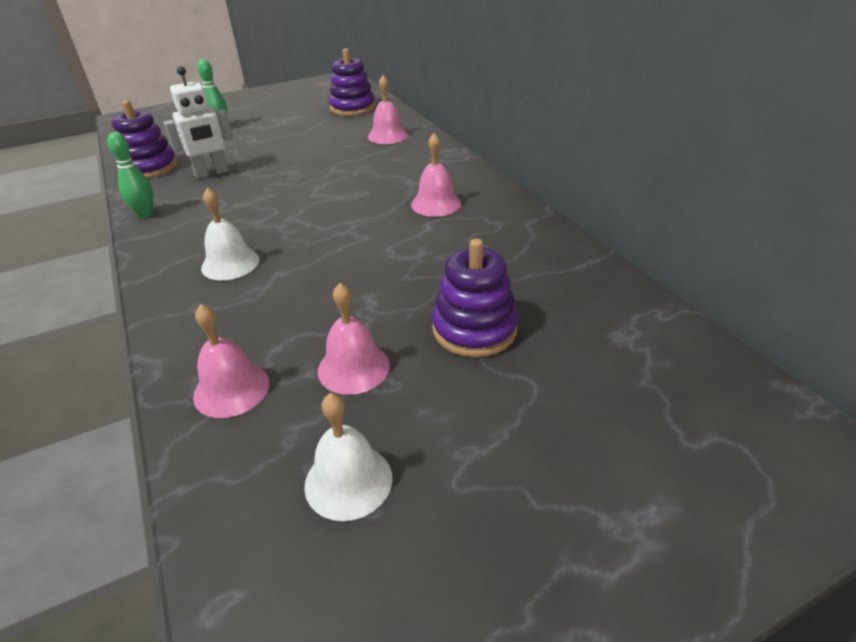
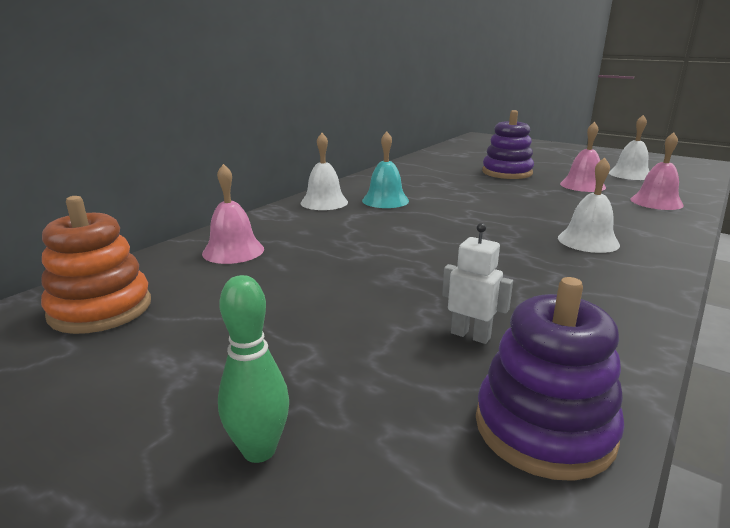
camera: 120 degrees left, 15 degrees down
(145, 214) = (630, 329): green bowling pin -> none
(211, 173) = (470, 335): white robot -> white robot, size x0.62
(352, 108) = (100, 309): purple stacking toy -> orange stacking toy
(436, 204) = (385, 200): pink bell -> turquoise bell
(458, 176) = (324, 202): none -> white bell

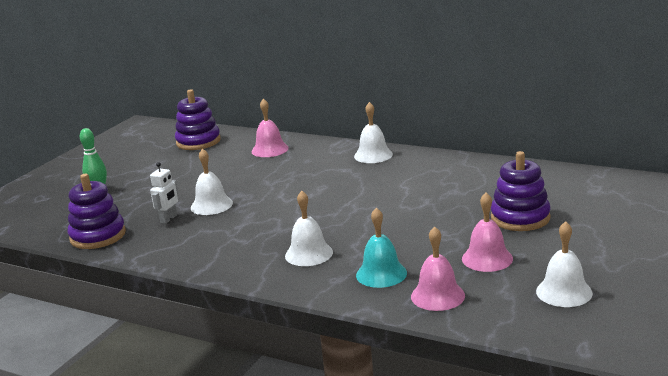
camera: 85 degrees right, 0 degrees up
(100, 309) = (198, 142): orange stacking toy -> purple stacking toy
(385, 200) = (387, 174): turquoise bell -> turquoise bell (381, 274)
(425, 296) = (211, 205): none -> white bell

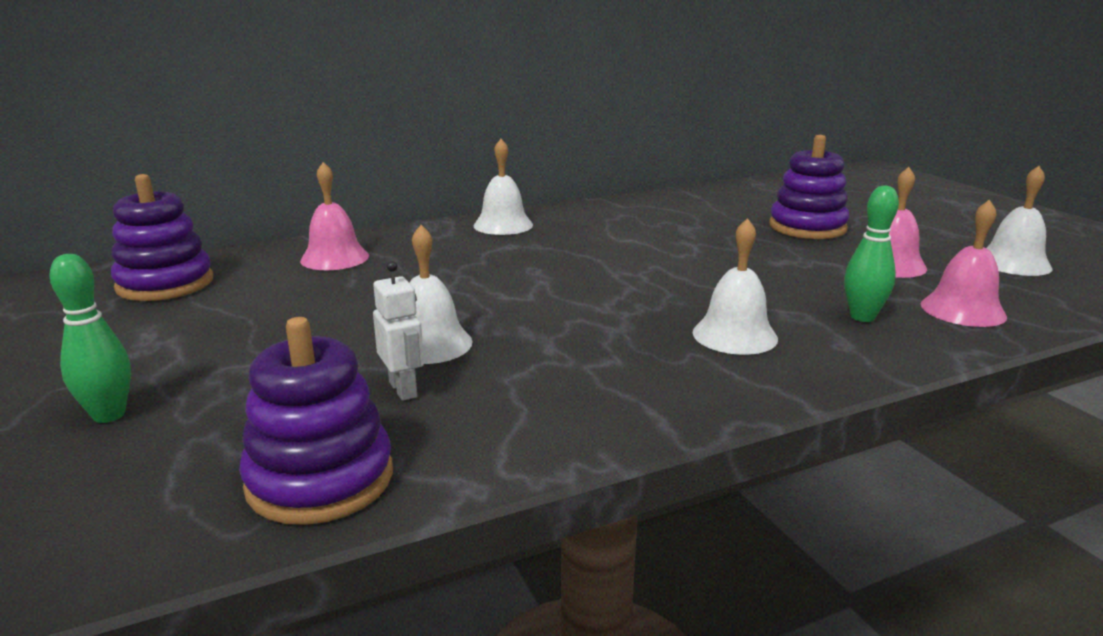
camera: 55 degrees left, 0 degrees up
(381, 274) = (862, 317): turquoise bell -> green bowling pin

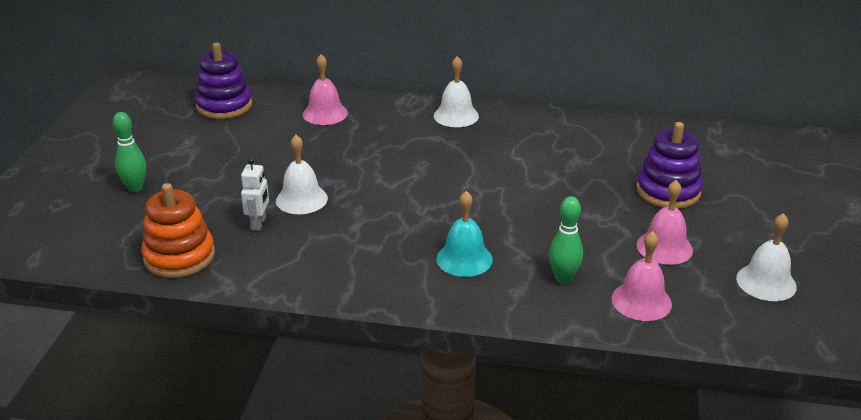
camera: 35 degrees right, 10 degrees up
(320, 479) = (179, 256): purple stacking toy -> orange stacking toy
(734, 335) = (464, 259): white bell -> turquoise bell

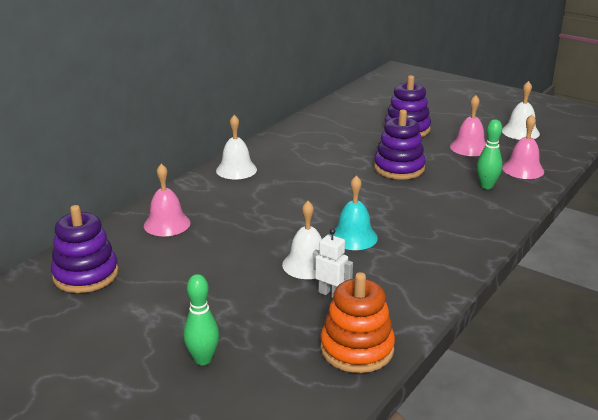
camera: 65 degrees left, 5 degrees down
(464, 259) = (443, 214): turquoise bell -> turquoise bell (353, 237)
(552, 207) = (399, 168): none -> purple stacking toy

